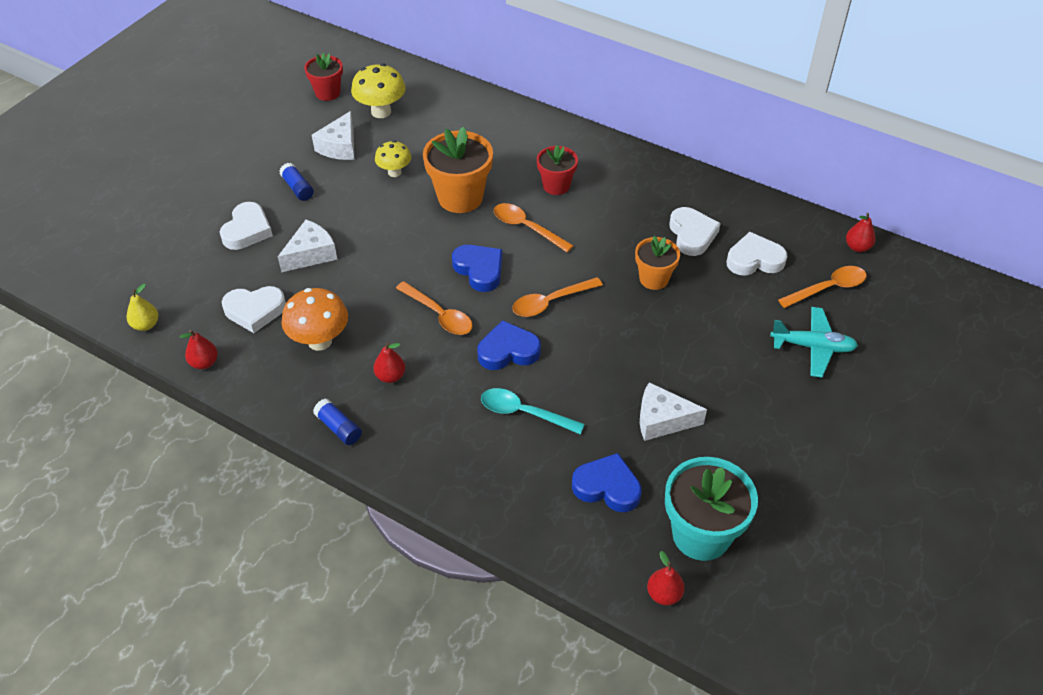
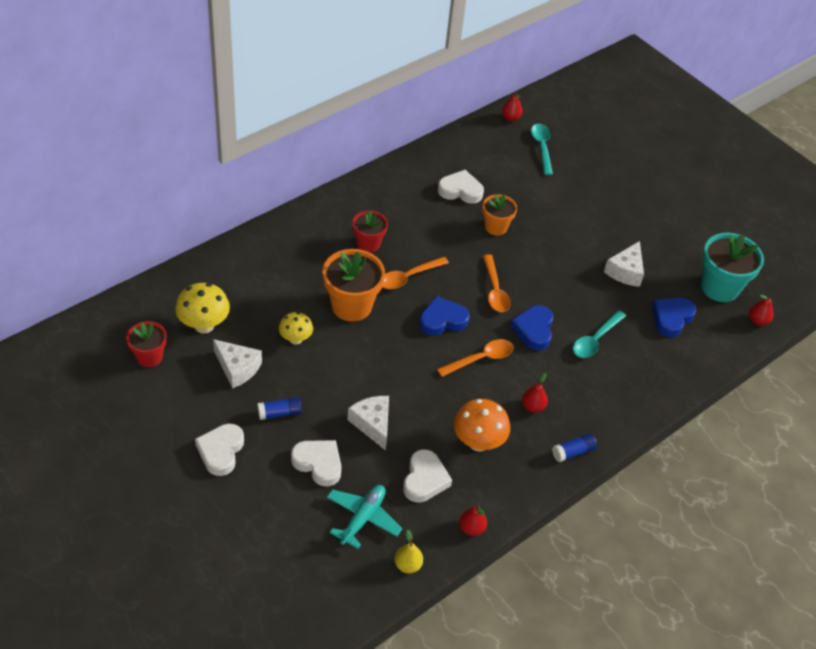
camera: 75 degrees left, 0 degrees up
(754, 260) = (500, 170): white heart -> white heart (221, 451)
(813, 347) = (590, 176): turquoise plane -> turquoise plane (363, 518)
(828, 288) = (542, 147): orange spoon -> turquoise spoon

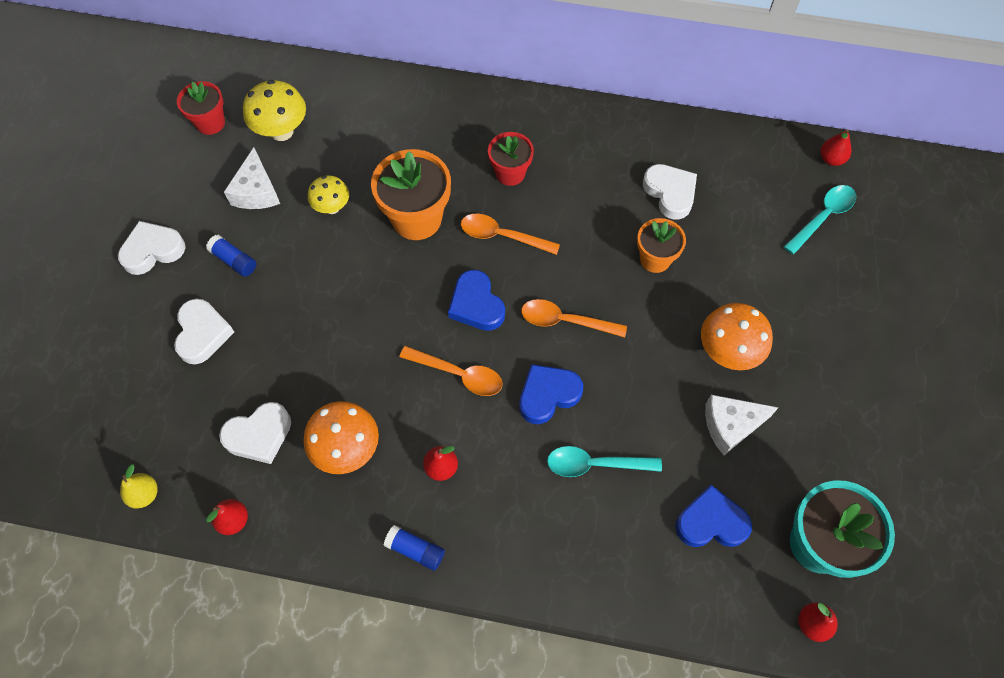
camera: 55 degrees right, 15 degrees up
(363, 518) = (169, 416): turquoise plane -> none
(372, 424) = (288, 342): white cheese -> none
(442, 320) = (476, 304): blue heart -> blue heart turned 150 degrees counterclockwise
(495, 290) = (565, 321): orange spoon -> orange spoon turned 60 degrees clockwise
(582, 241) = (727, 352): none -> orange mushroom

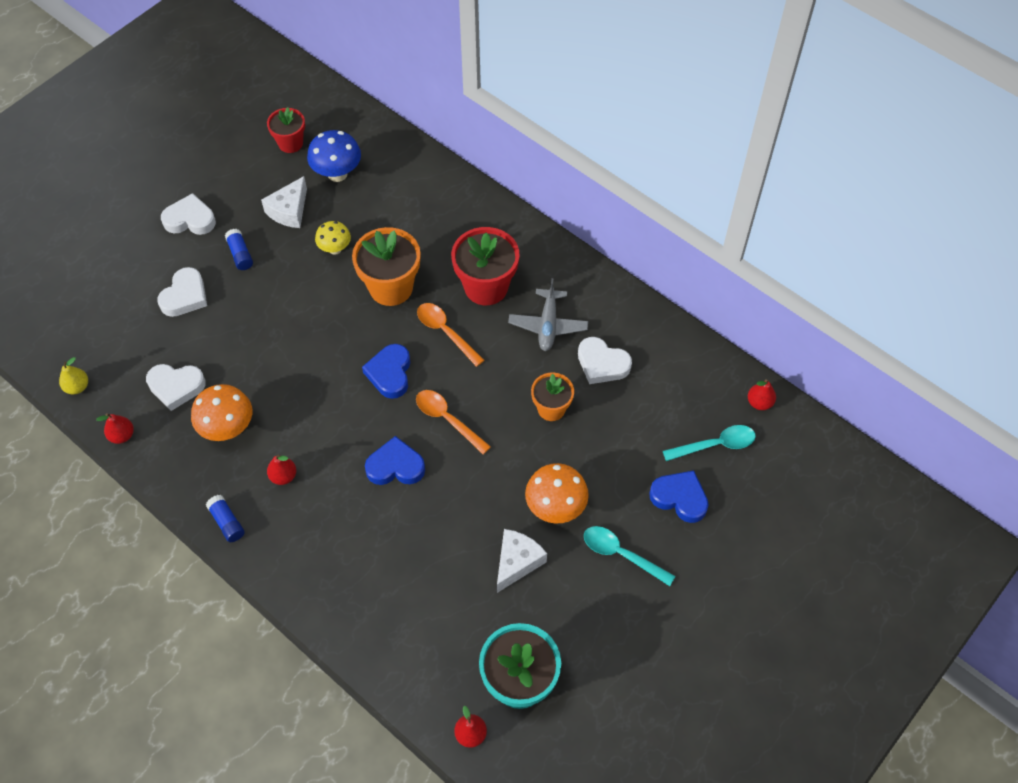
camera: 30 degrees right, 5 degrees down
(282, 131) = (337, 174): yellow mushroom -> blue mushroom
(459, 374) = (341, 417): orange spoon -> none
(510, 173) = (486, 287): red flower pot -> red flower pot, size x1.65
(594, 181) = (548, 325): none -> grey plane
(595, 464) = (394, 534): turquoise spoon -> turquoise spoon (621, 554)
(670, 193) = (602, 364): white heart -> white heart turned 120 degrees clockwise
(711, 522) = (449, 621): blue heart -> blue heart (679, 498)
(731, 425) = (517, 562): white cheese -> white cheese turned 105 degrees clockwise

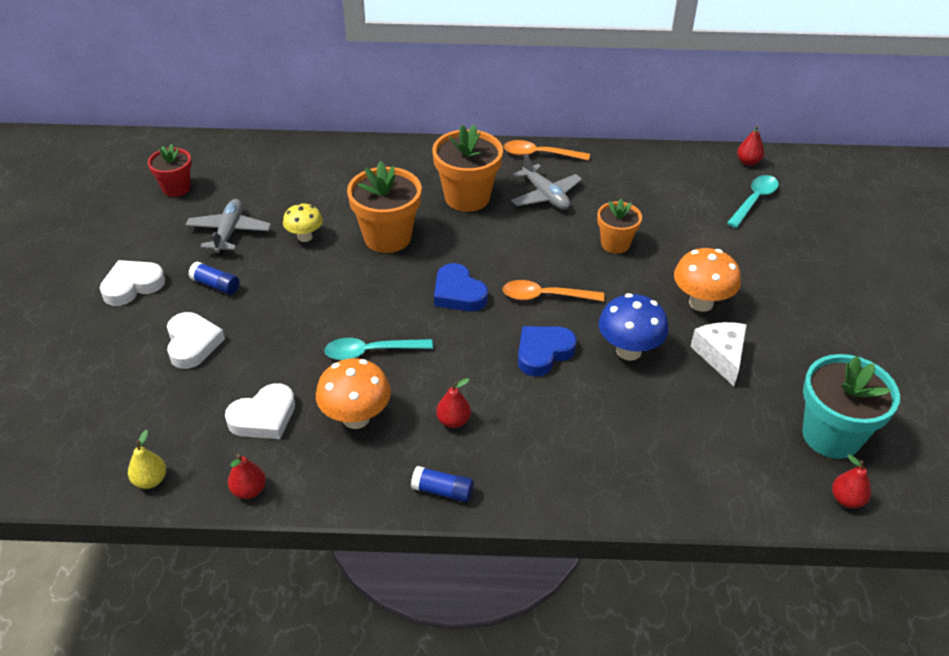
camera: 40 degrees left, 15 degrees down
(289, 210) = (229, 232): white cheese -> grey plane
(337, 174) = (246, 188): blue mushroom -> blue mushroom (628, 351)
(445, 332) = (470, 241): orange spoon -> orange spoon (539, 154)
(486, 287) = (467, 197): red flower pot -> orange flower pot
(602, 364) = (615, 197): white heart -> none
(621, 554) = (784, 302): turquoise spoon -> turquoise spoon (371, 352)
(679, 498) = (774, 244): blue heart -> none

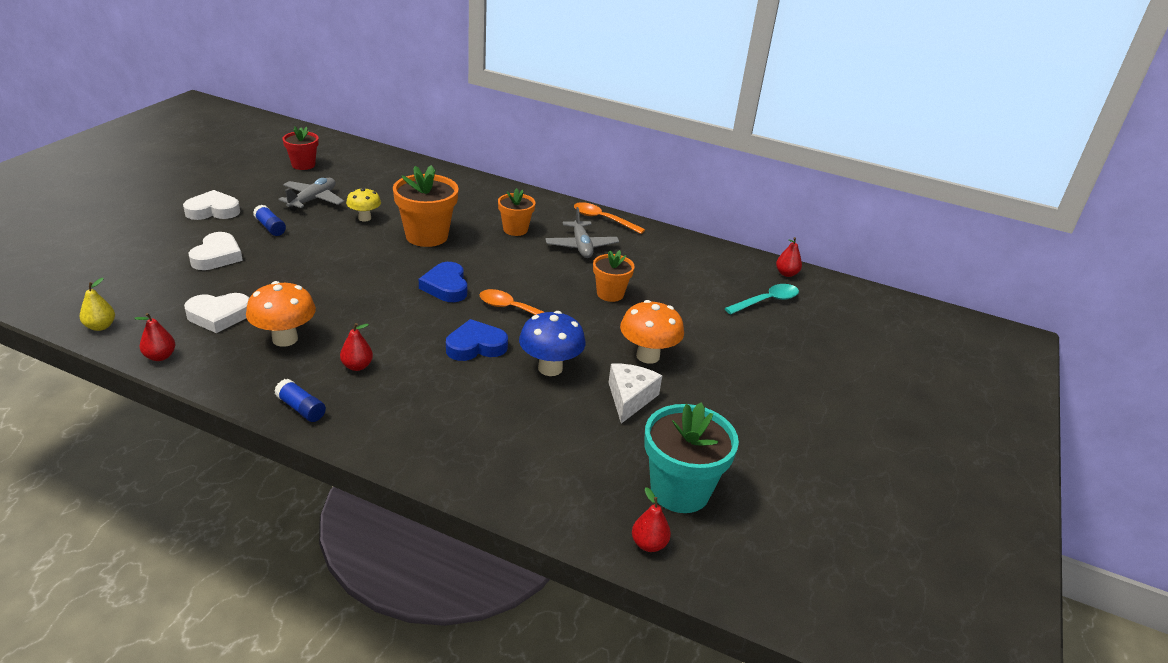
camera: 20 degrees right, 10 degrees down
(371, 352) = (340, 302): turquoise spoon -> none
(467, 197) = (515, 229): orange flower pot -> orange flower pot, size x0.61

